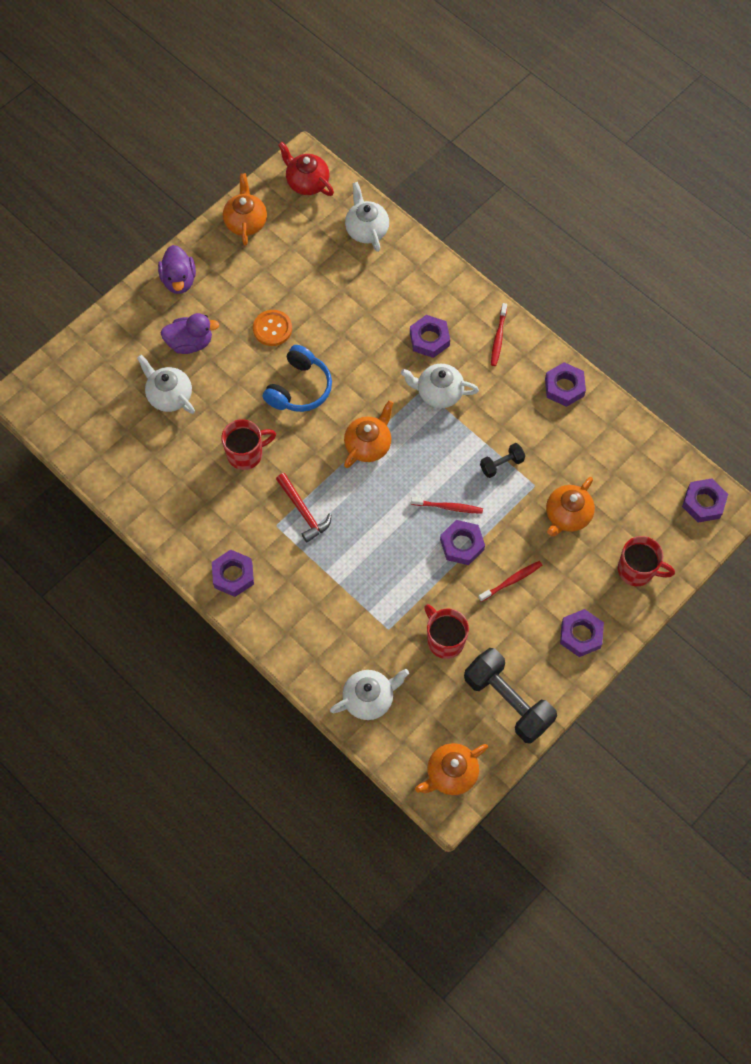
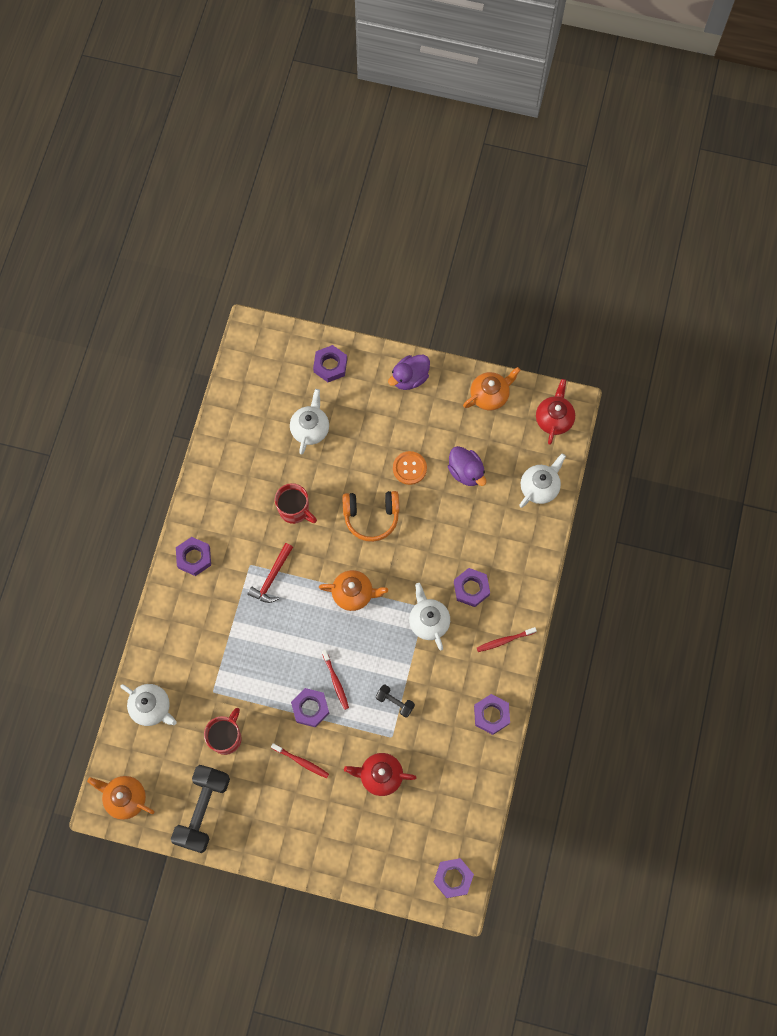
camera: 60 degrees right, 5 degrees up
(190, 343) = (362, 417): purple duck -> purple duck (466, 472)
(299, 388) = (371, 517): blue headphones -> orange headphones
(567, 515) = (380, 775): orange teapot -> red teapot
(581, 635) = (286, 838): purple nut -> purple nut (330, 365)
(637, 570) = (364, 854): red mug -> none

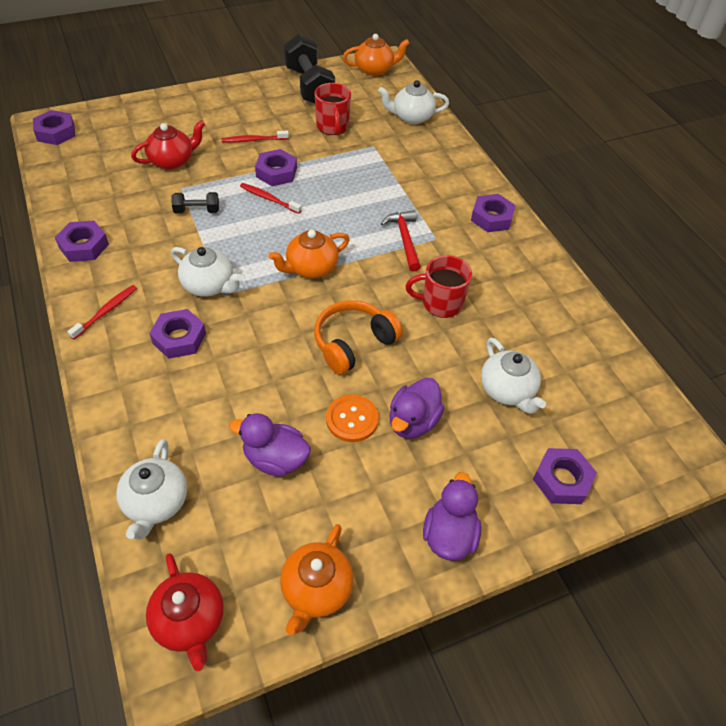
camera: 140 degrees right, 20 degrees down
(378, 445) = (413, 421): none -> purple duck

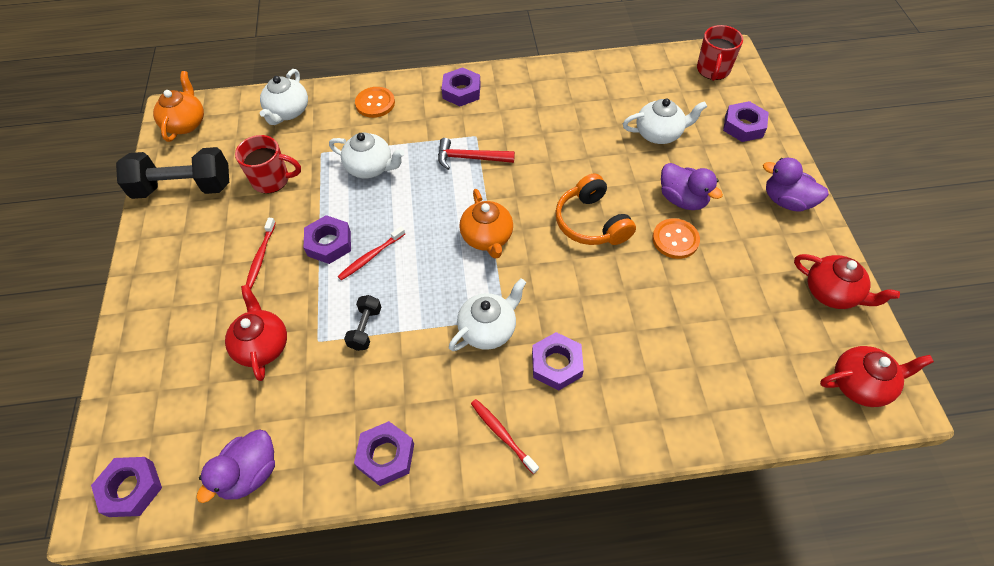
camera: 70 degrees left, 5 degrees up
(156, 502) = (749, 401): white teapot -> white teapot (370, 167)
(275, 459) = (711, 302): purple duck -> purple duck (250, 473)
(316, 589) = (832, 292): orange teapot -> red teapot
(440, 303) = (558, 151): red mug -> red mug (713, 70)
(446, 164) = (375, 103): none -> orange button

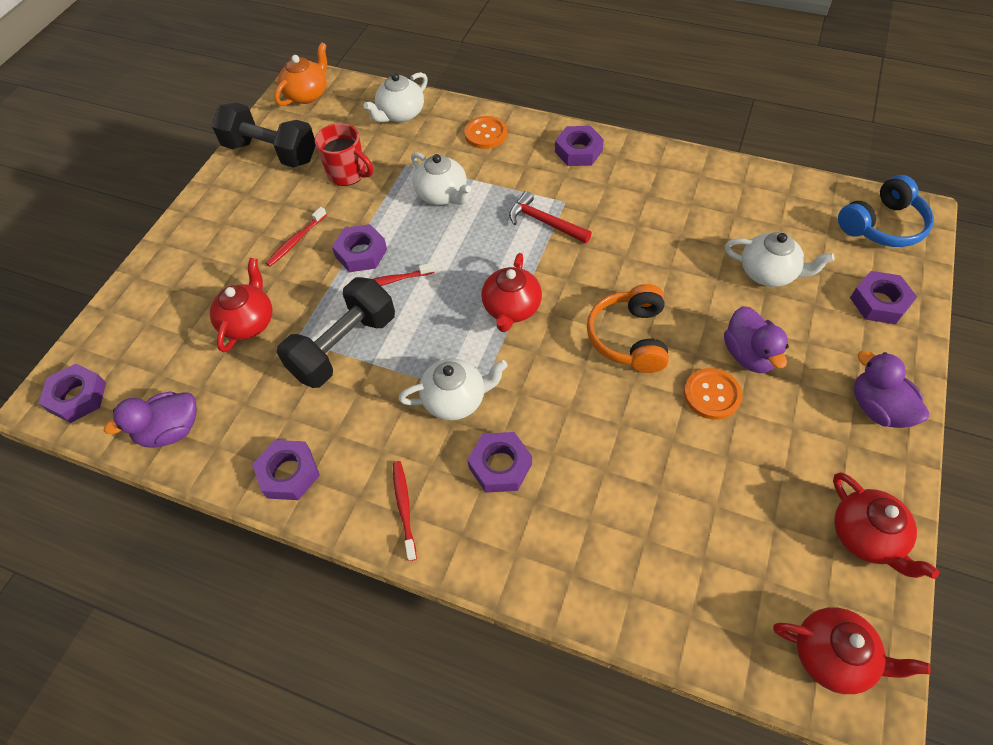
camera: 30 degrees right, 0 degrees up
(365, 328) = (344, 346): black dumbbell -> black dumbbell, size x2.08
(487, 237) = (511, 308): orange teapot -> red teapot
(713, 70) = (882, 225): red mug -> blue headphones

